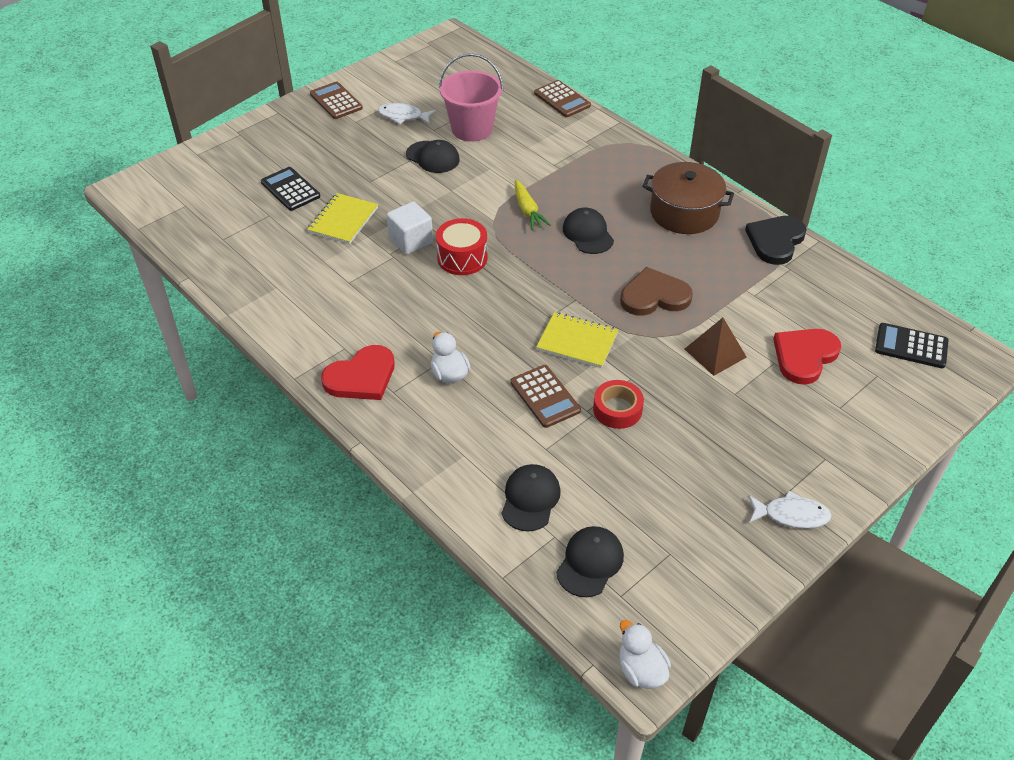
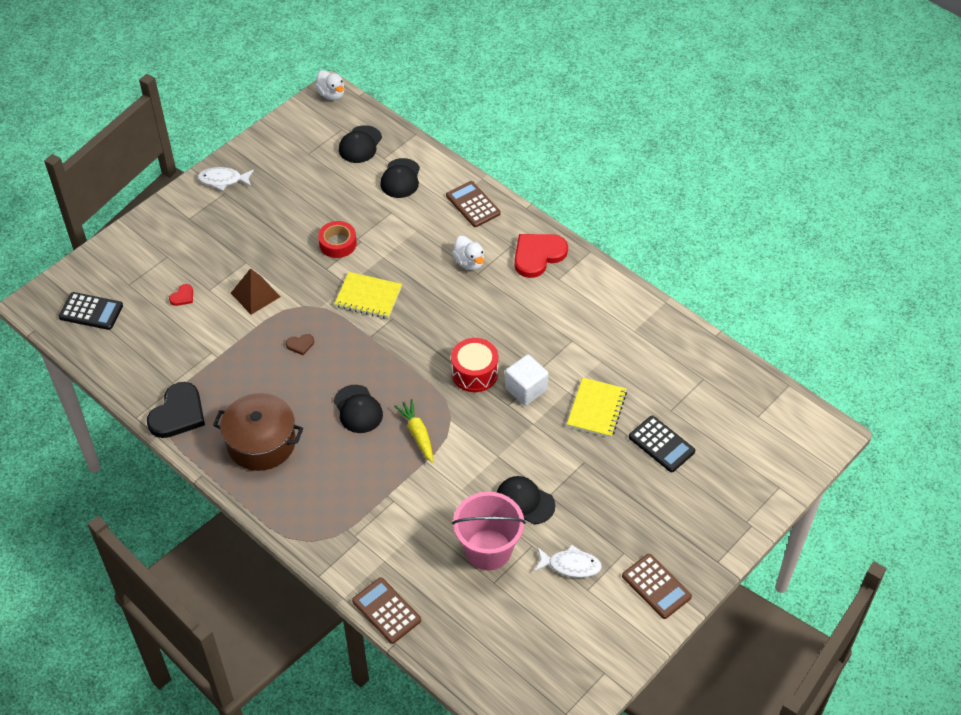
camera: 175 degrees right, 5 degrees up
(545, 396) = (393, 249): brown calculator -> brown calculator (473, 204)
(654, 296) = (300, 344): brown heart -> brown heart, size x0.45
(804, 356) = (182, 296): red heart -> red heart, size x0.45

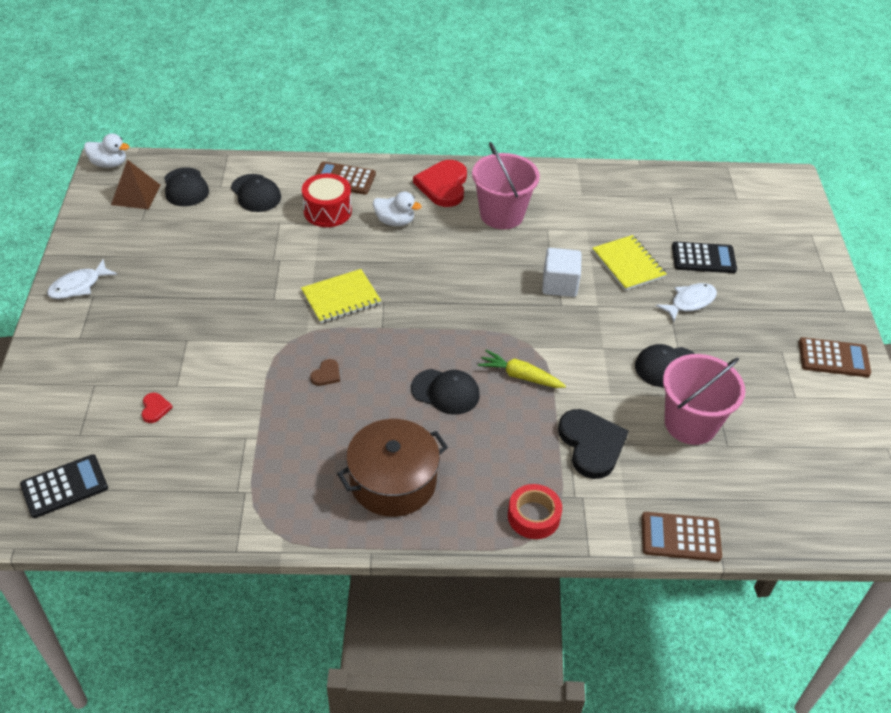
camera: 45 degrees left, 5 degrees down
(178, 413) = (277, 515): black heart -> black heart (591, 444)
(255, 295) = (230, 361): brown pyramid -> brown pyramid (136, 194)
(338, 243) = (260, 273): red tape -> red tape (533, 516)
(474, 373) = (505, 299): red drum -> red drum (327, 211)
(552, 307) = (501, 214): none -> pink bucket
(570, 565) = (761, 388): white fish -> white fish (689, 302)

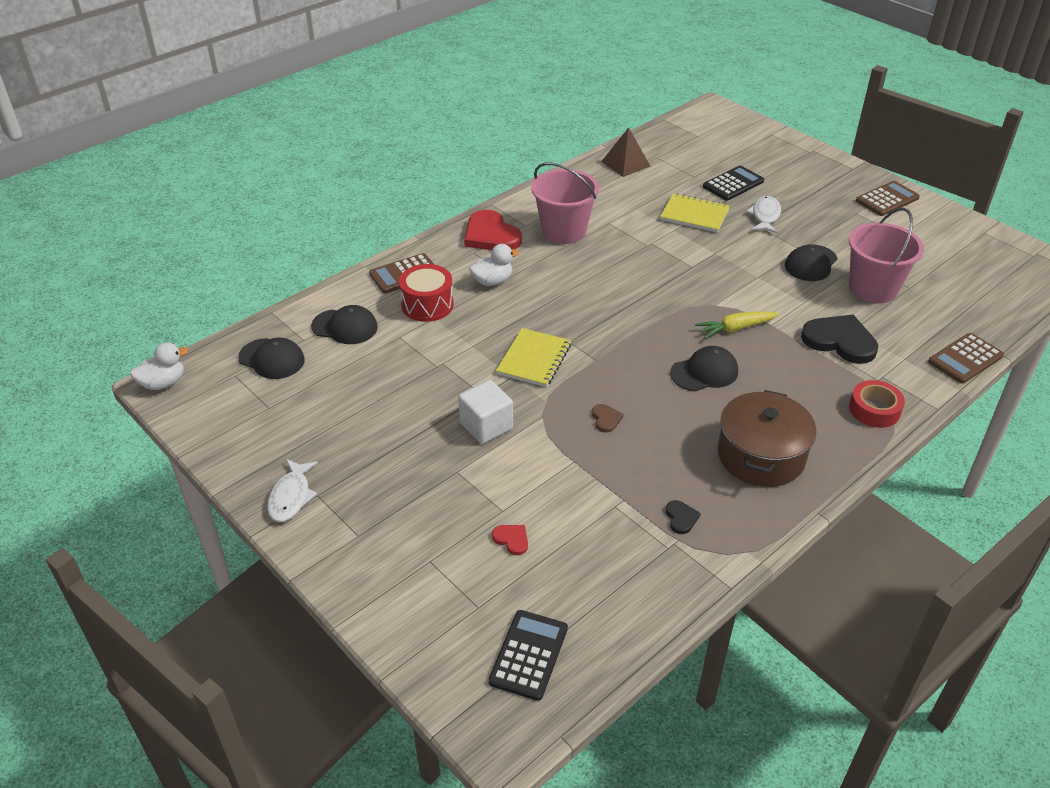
camera: 40 degrees left, 5 degrees down
(136, 194) = (231, 392): brown pyramid -> brown pyramid (625, 164)
(274, 479) = (681, 518): none -> black heart
(559, 284) = (671, 254): white cube -> white cube (486, 426)

